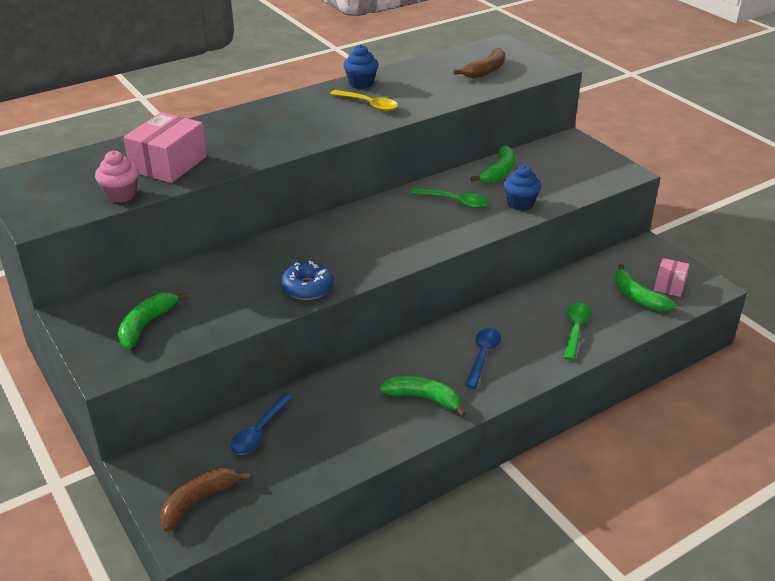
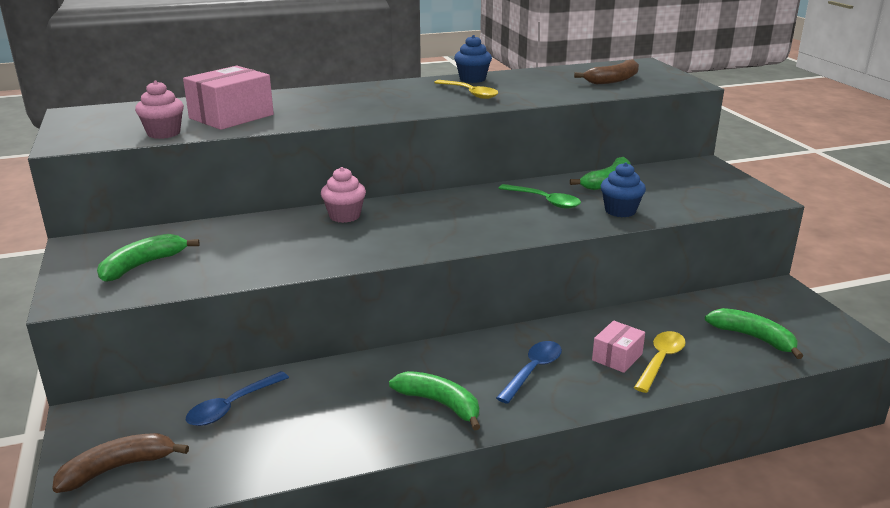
camera: 15 degrees right, 10 degrees down
(292, 243) = (344, 216): none -> pink cupcake
(307, 287) = (334, 255): blue donut -> none
(575, 329) = (660, 360): green spoon -> yellow spoon
(637, 297) = (753, 338): green banana -> green banana turned 150 degrees clockwise
(669, 285) = (799, 331): pink box -> pink box (617, 357)

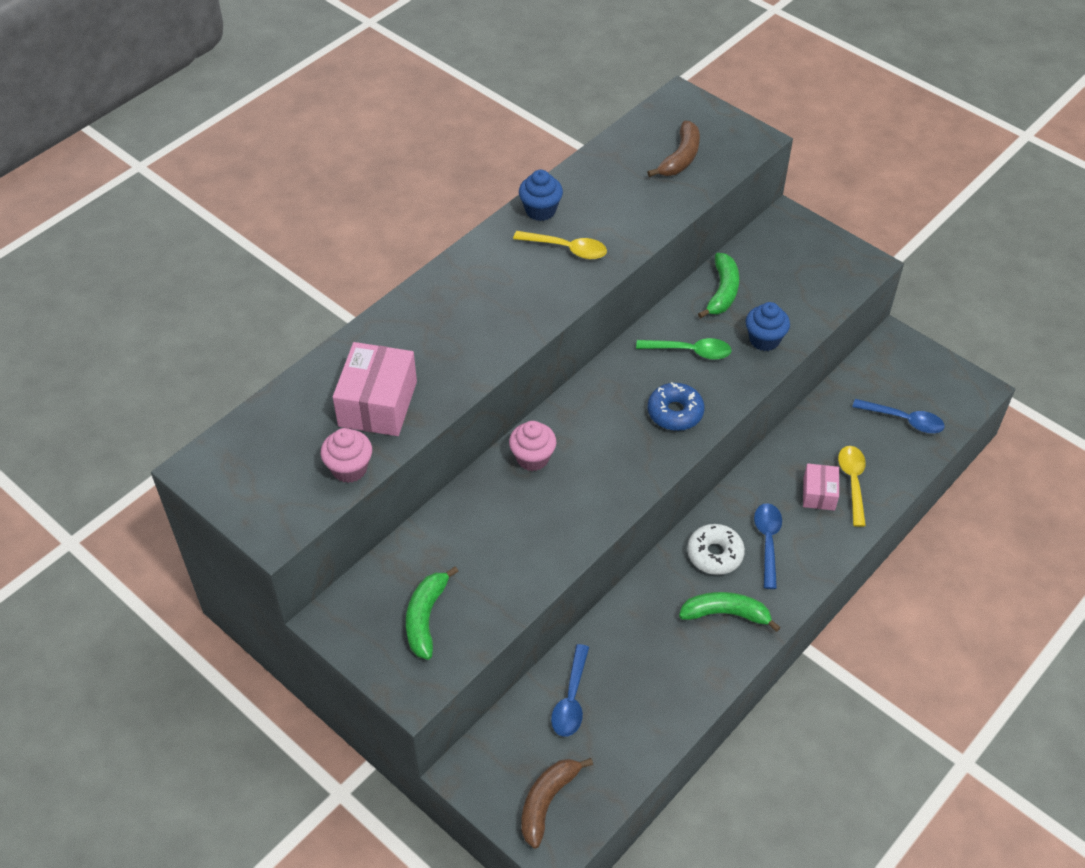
camera: 30 degrees left, 25 degrees up
(472, 362) = (714, 554): none -> white donut
(493, 225) = (675, 412): none -> blue donut
(753, 338) = (904, 420): green banana -> blue spoon

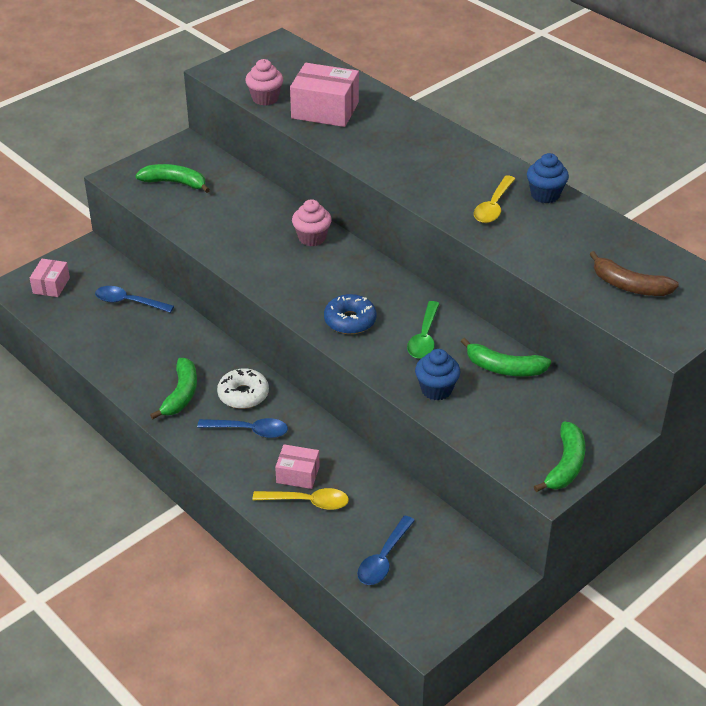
camera: 95 degrees right, 10 degrees down
(547, 801) = (51, 285): brown banana -> pink box
(838, 252) = (565, 465): none -> green banana

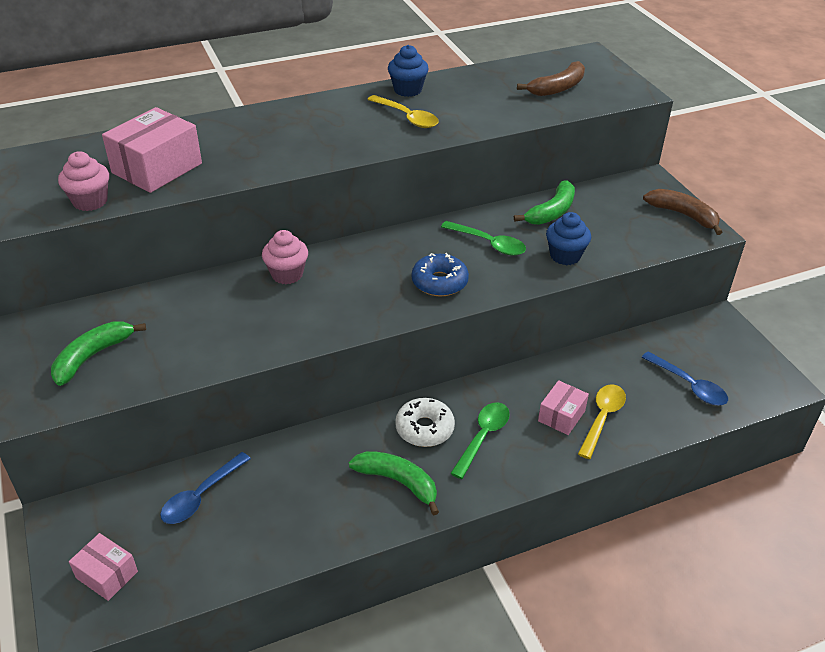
camera: 70 degrees left, 0 degrees up
(249, 430) = (482, 437): blue spoon -> green spoon
(565, 465) = (683, 215): green banana -> brown banana

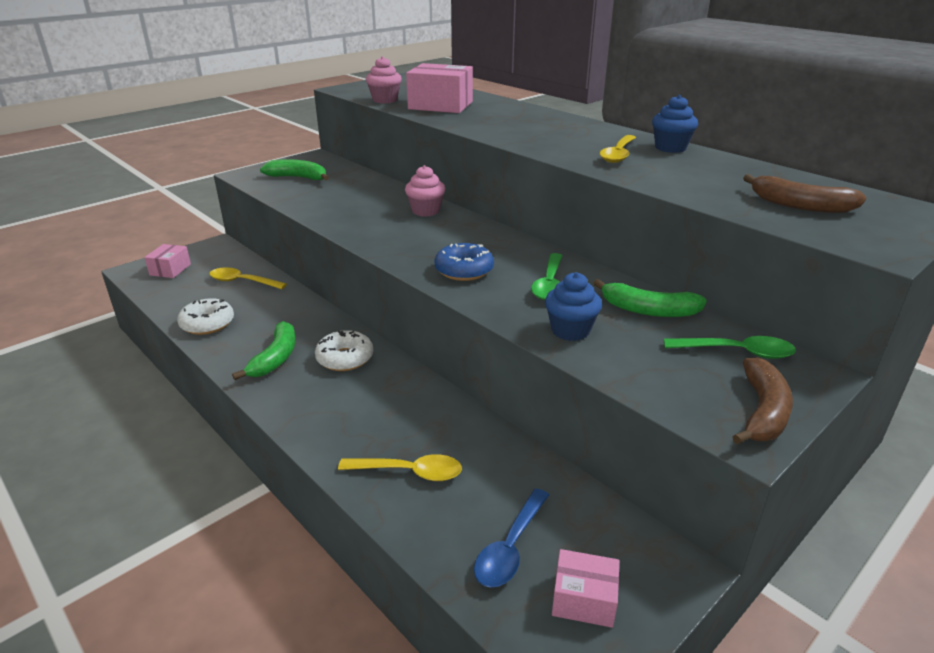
camera: 70 degrees right, 10 degrees down
(201, 496) = (242, 282): blue spoon -> yellow spoon
(291, 537) = (207, 324): none -> white donut
(482, 437) = (346, 393): green spoon -> green spoon (736, 352)
(561, 416) = (399, 440): pink box -> pink box (583, 599)

